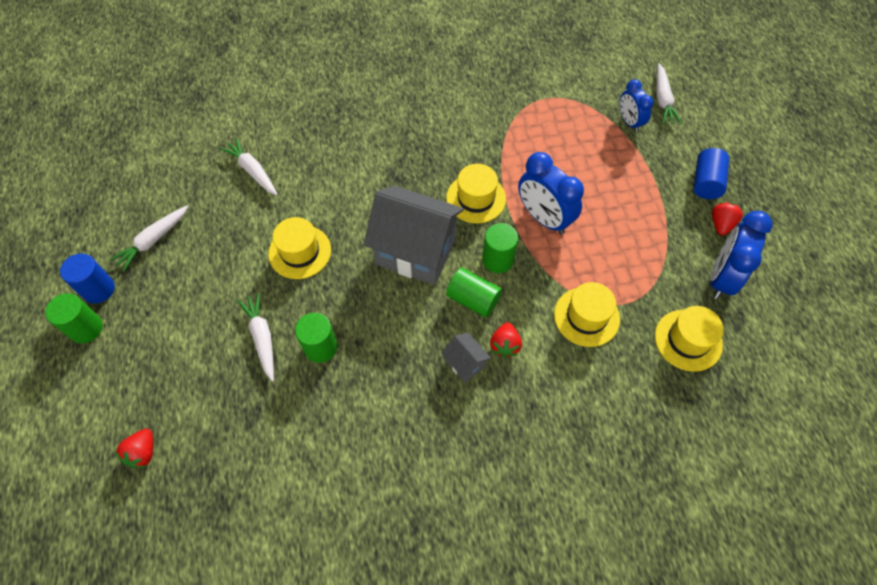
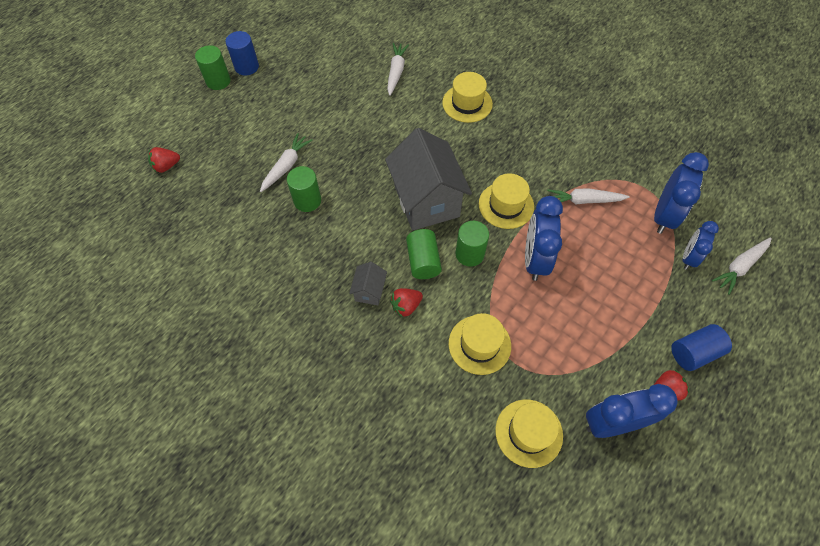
camera: 50 degrees right, 0 degrees up
(153, 240) = (301, 65): white carrot -> white carrot (584, 200)
(300, 252) = (363, 139): yellow hat -> yellow hat (467, 103)
(582, 107) = (664, 215): none -> blue clock

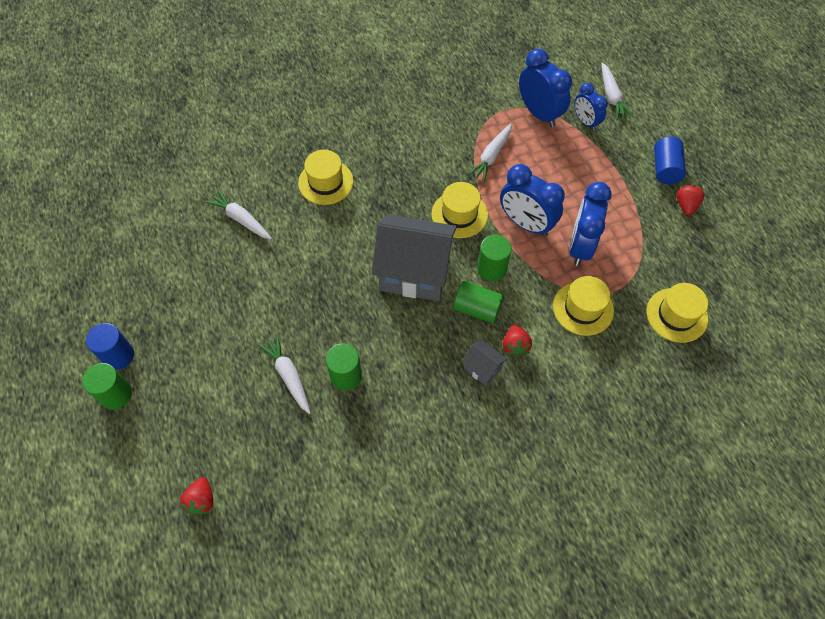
camera: 60 degrees left, 0 degrees up
(613, 423) = (695, 254): blue clock -> blue clock (580, 246)

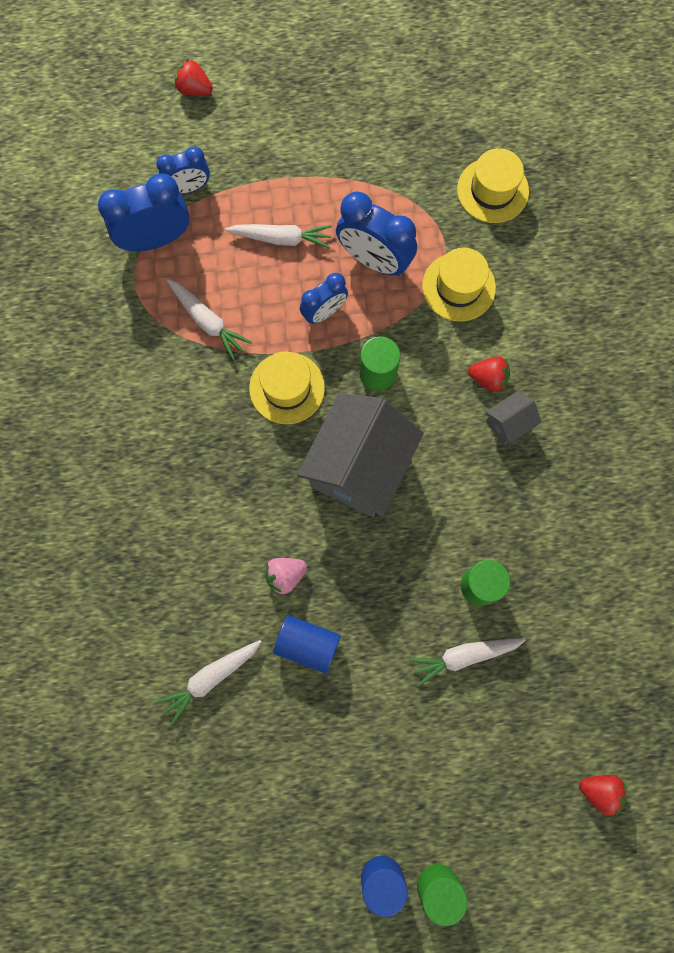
camera: 75 degrees left, 15 degrees up
(322, 245) = (285, 575): none -> pink strawberry
(326, 182) = (183, 548): yellow hat -> none
(477, 309) = (429, 406): green cylinder -> none
(526, 223) = (324, 312): blue clock -> blue clock, size x0.62
(611, 96) = (157, 141): white carrot -> white carrot (281, 238)
(665, 169) = (291, 123): blue cylinder -> blue cylinder (307, 644)
(686, 205) = (351, 122): red strawberry -> red strawberry (194, 89)

